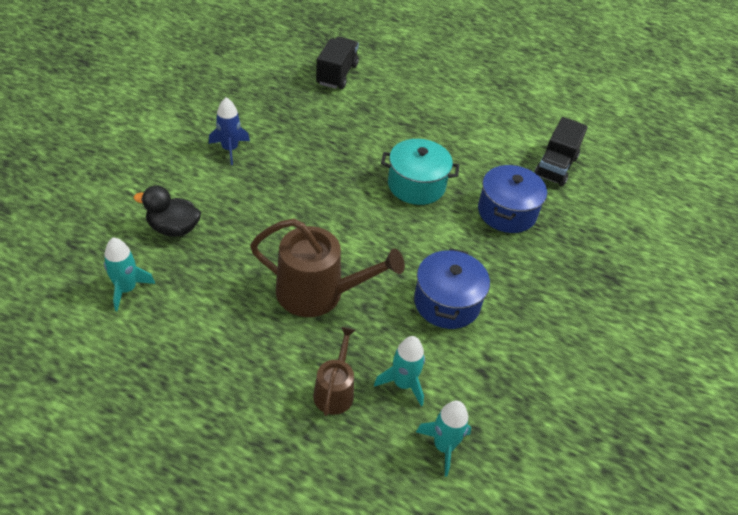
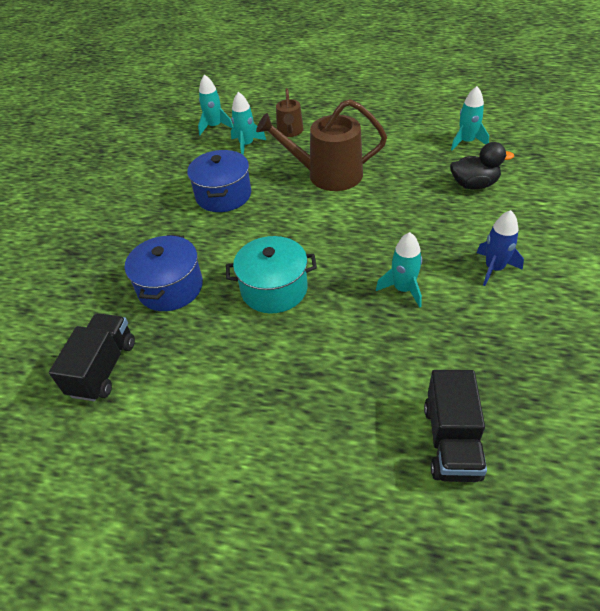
camera: 175 degrees right, 0 degrees up
(312, 155) = (403, 289): none -> turquoise rocket

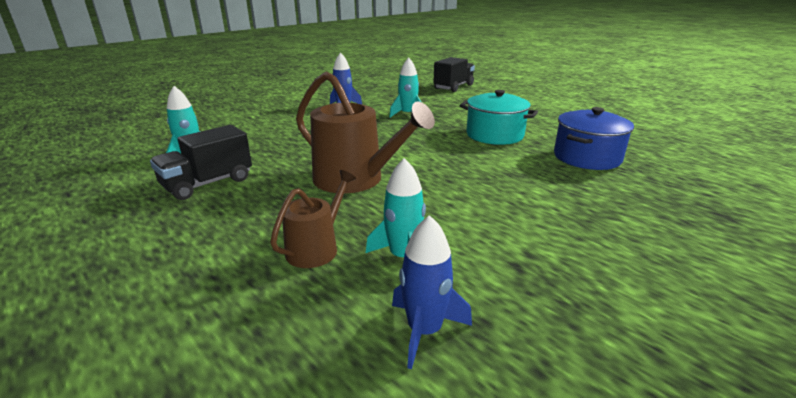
camera: 150 degrees left, 20 degrees down
(103, 368) = (650, 139): black truck -> black truck (208, 183)
(214, 126) = (424, 330): turquoise rocket -> blue rocket
(223, 195) = (492, 204): blue pot -> none
(474, 185) = (263, 134): black duck -> none

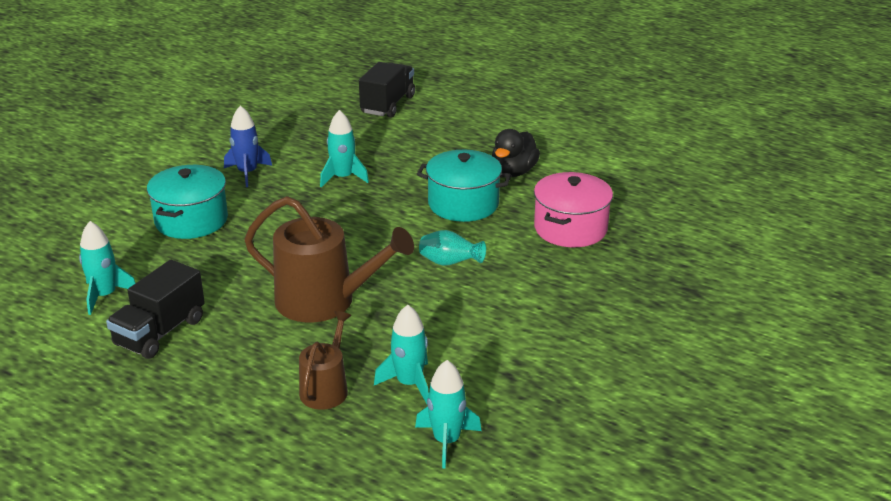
camera: 15 degrees left, 5 degrees up
(288, 124) = (191, 220): none -> turquoise pot
(424, 330) = (446, 441): blue rocket -> turquoise rocket
(474, 168) = (450, 263): none -> turquoise vase
(538, 122) = (513, 172): none -> black duck
(587, 157) = (570, 228): blue pot -> pink pot

